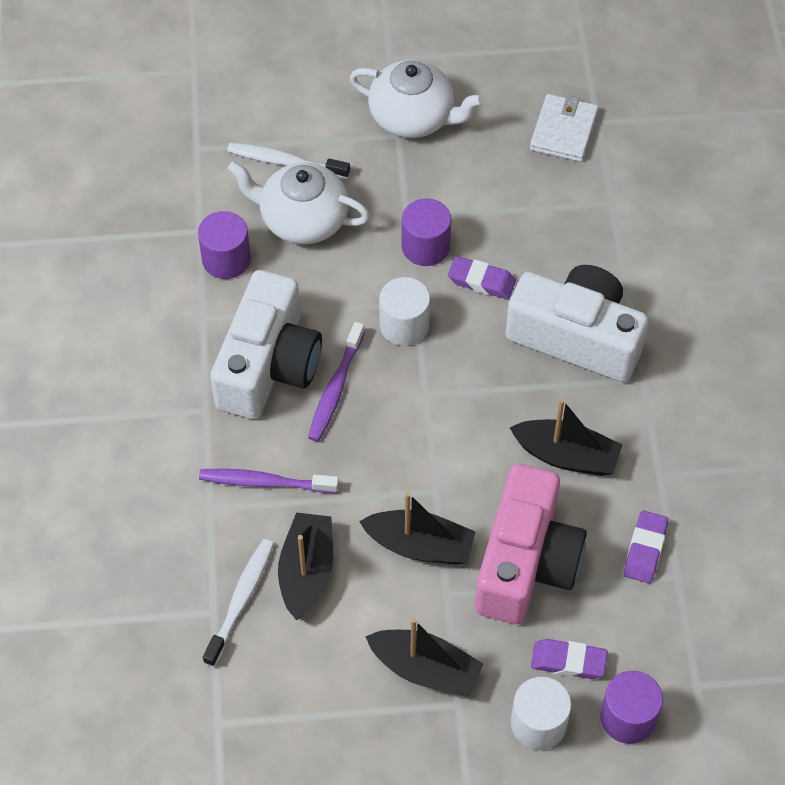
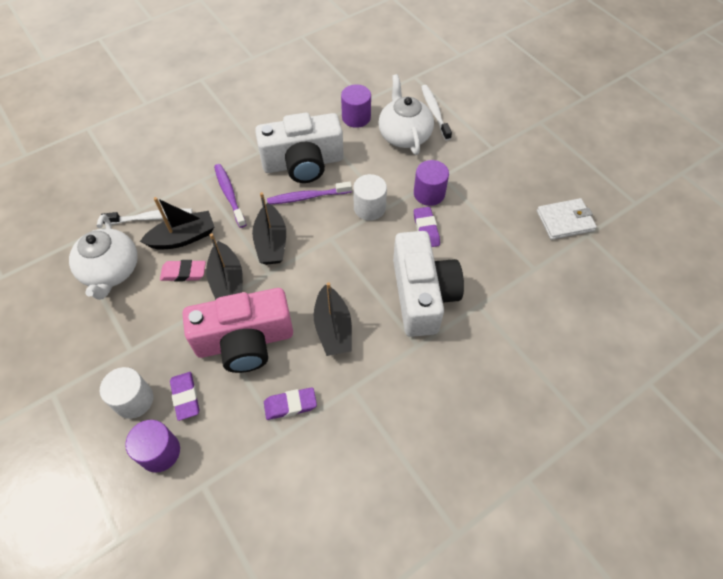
camera: 60 degrees right, 0 degrees up
(370, 593) = (184, 273): none -> pink eraser
(413, 117) = (510, 149): white teapot -> white teapot (111, 271)
(425, 669) = (146, 322): black boat -> black boat (271, 242)

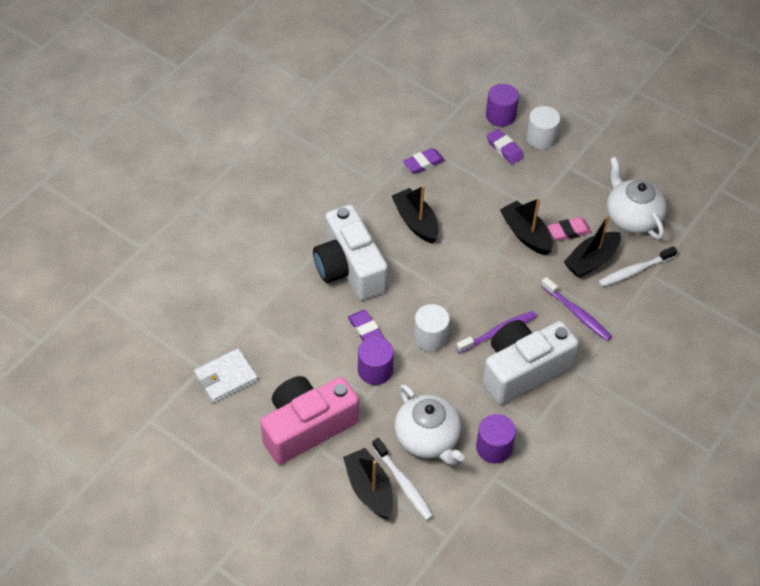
camera: 160 degrees right, 5 degrees down
(245, 341) = (483, 195): pink camera -> pink camera (307, 427)
(271, 242) = (508, 278): black boat -> black boat (369, 489)

